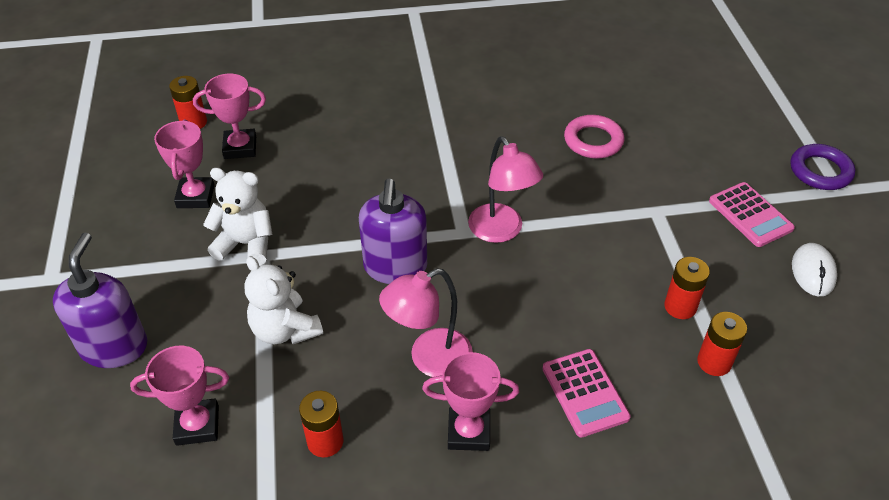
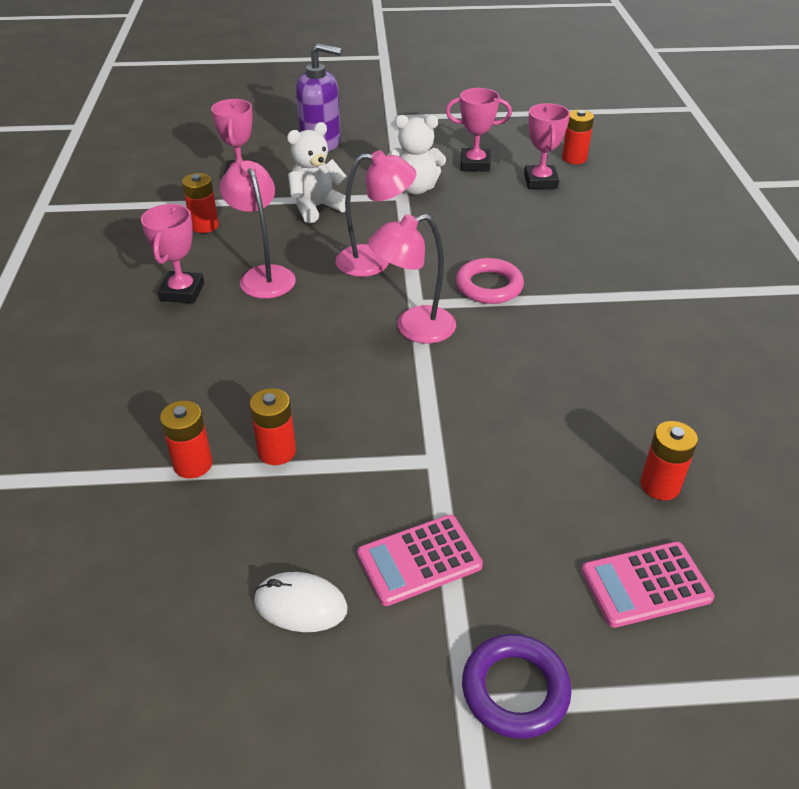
camera: 95 degrees right, 5 degrees down
(246, 244) = (415, 188): white teddy bear -> white teddy bear turned 75 degrees clockwise
(395, 267) = (375, 261): purple soap dispenser -> pink lamp
(585, 393) = (193, 362): pink calculator -> pink calculator (646, 585)
(593, 141) = (571, 420): pink ring -> pink ring (489, 286)
(642, 105) = (660, 485): none -> red battery

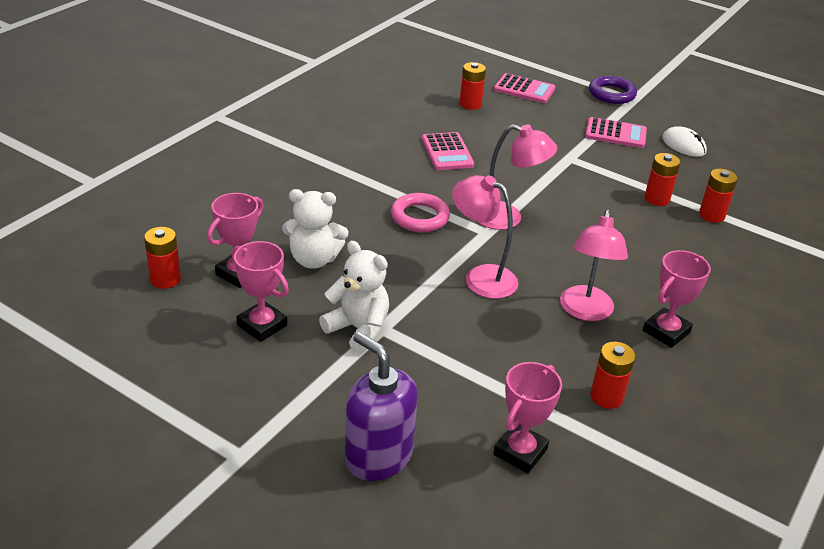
camera: 145 degrees left, 5 degrees down
(316, 207) = (476, 358): white teddy bear -> white teddy bear (314, 259)
(570, 378) = (447, 152): none -> pink calculator

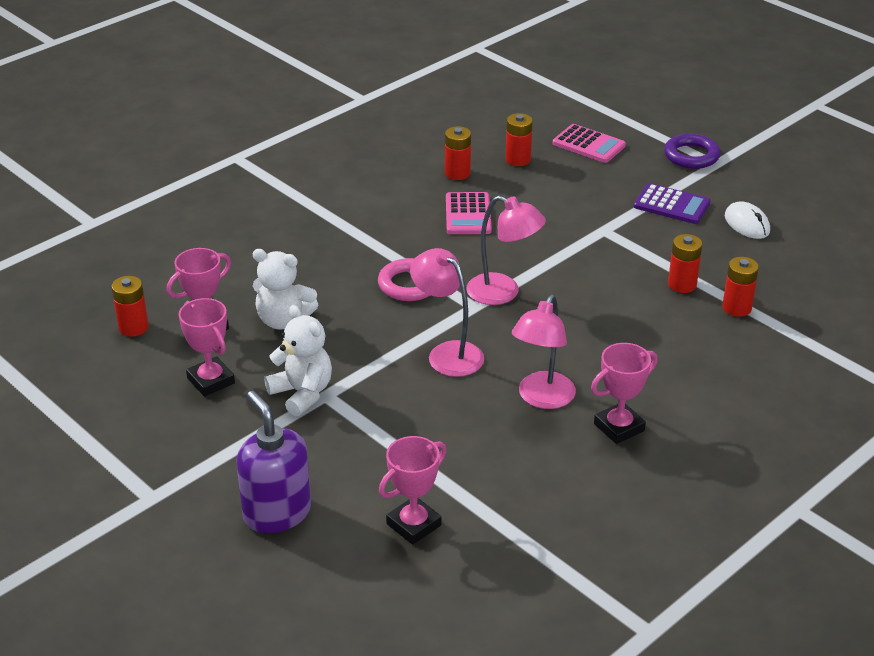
camera: 15 degrees right, 0 degrees up
(606, 397) = (523, 484): red battery -> red battery (457, 173)
(615, 134) = (671, 205): pink calculator -> purple calculator

